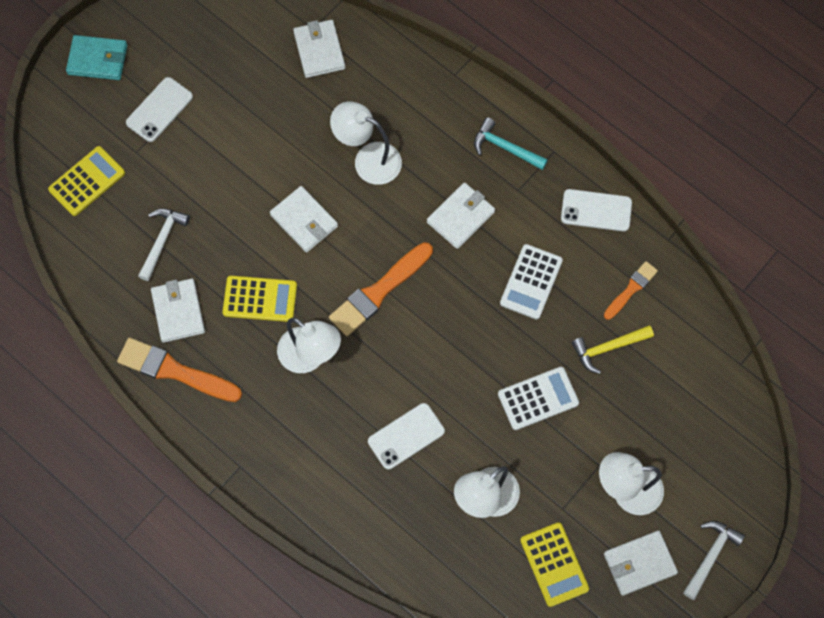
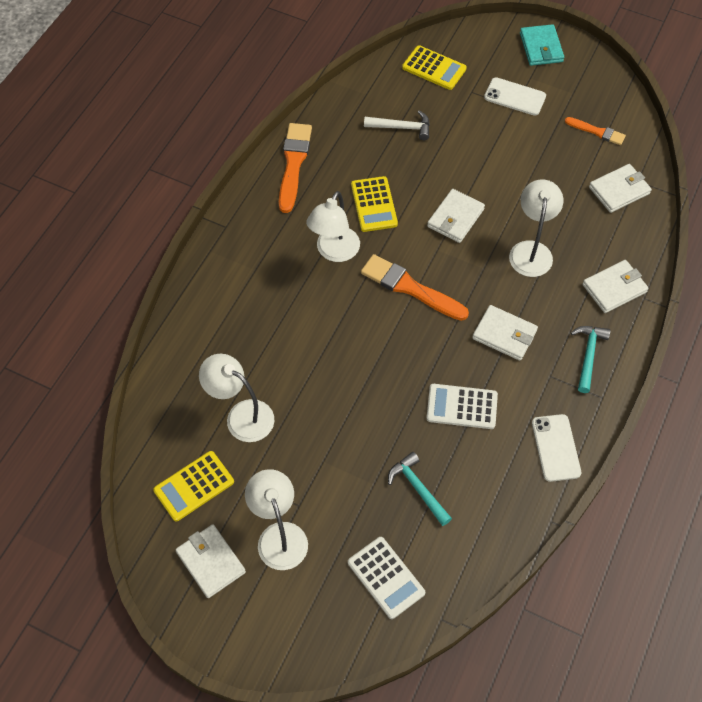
camera: 75 degrees right, 10 degrees down
(178, 311) = (344, 153): white wallet -> white wallet (614, 288)
(406, 436) = (283, 339): white phone -> none
(538, 398) = (349, 438): white calculator -> white calculator (386, 577)
(608, 348) = (418, 488): yellow hammer -> turquoise hammer
(631, 289) = (485, 497): orange brush -> orange brush (597, 132)
(710, 556) = (232, 628): white hammer -> none

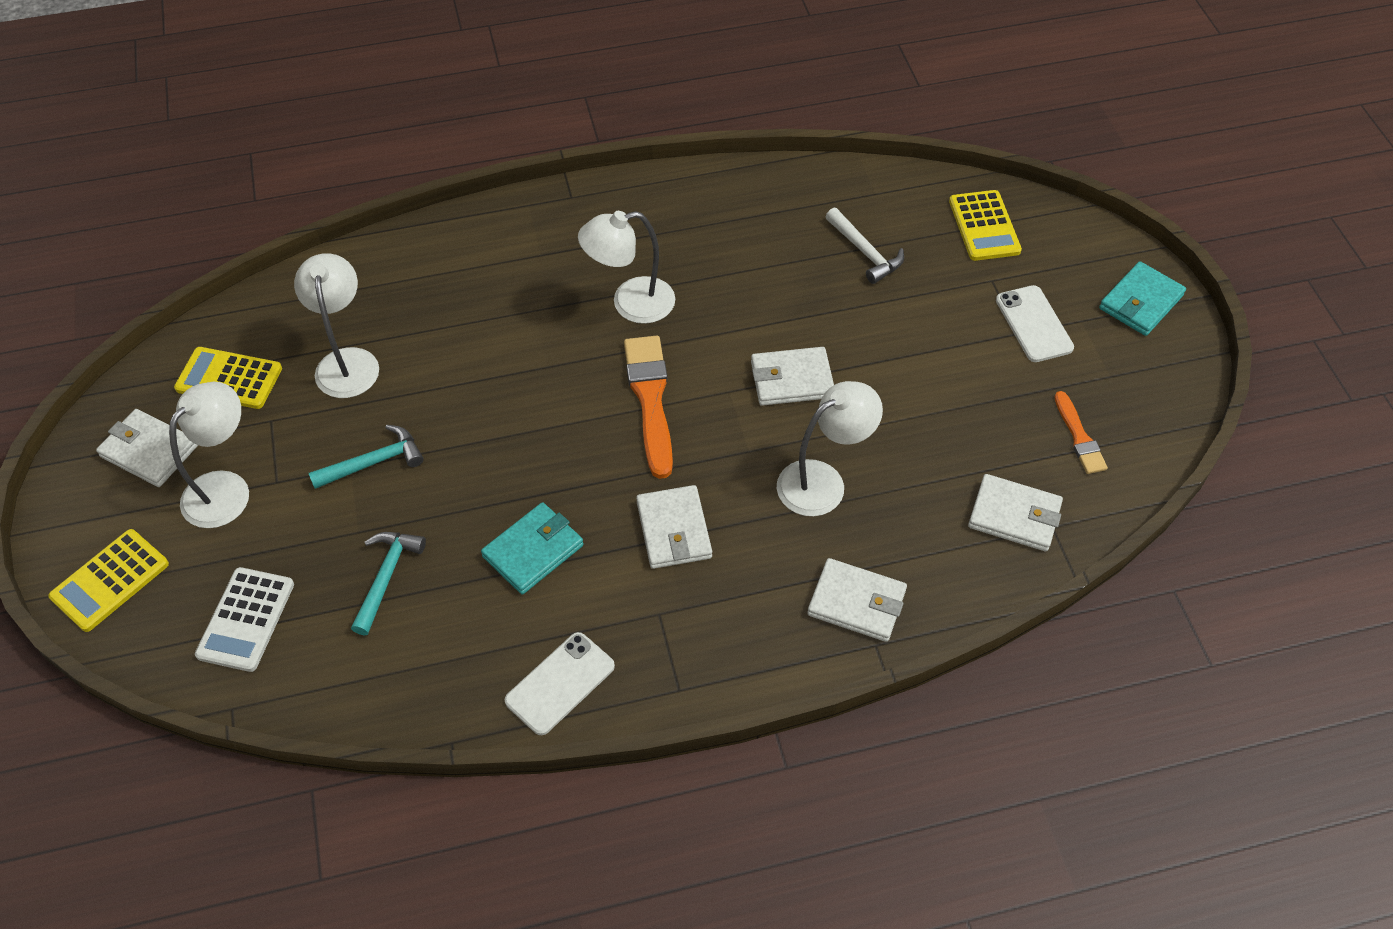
camera: 50 degrees right, 5 degrees down
(210, 562) = (149, 451): white wallet -> white wallet turned 75 degrees counterclockwise
(293, 164) = (711, 196): orange brush -> none
(374, 204) = (731, 296): yellow calculator -> yellow calculator (110, 581)
(462, 407) = (533, 551): white calculator -> turquoise wallet
(588, 355) = (727, 636): turquoise hammer -> turquoise hammer (373, 462)

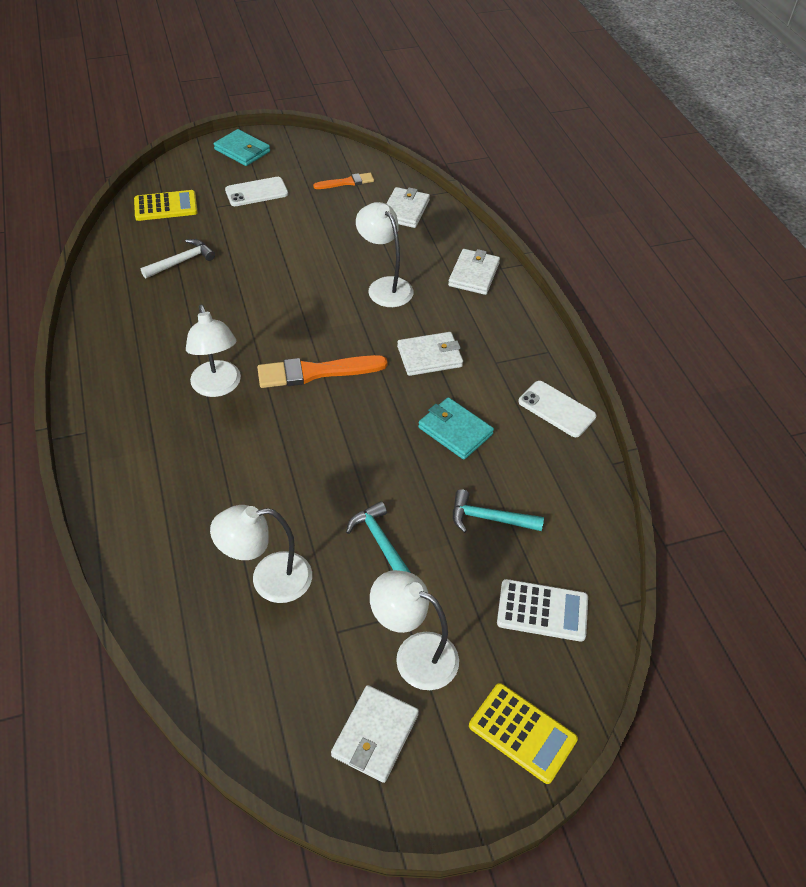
camera: 95 degrees left, 5 degrees down
(229, 379) = (286, 679): yellow calculator -> none
(792, 380) = (299, 299): white wallet -> none

